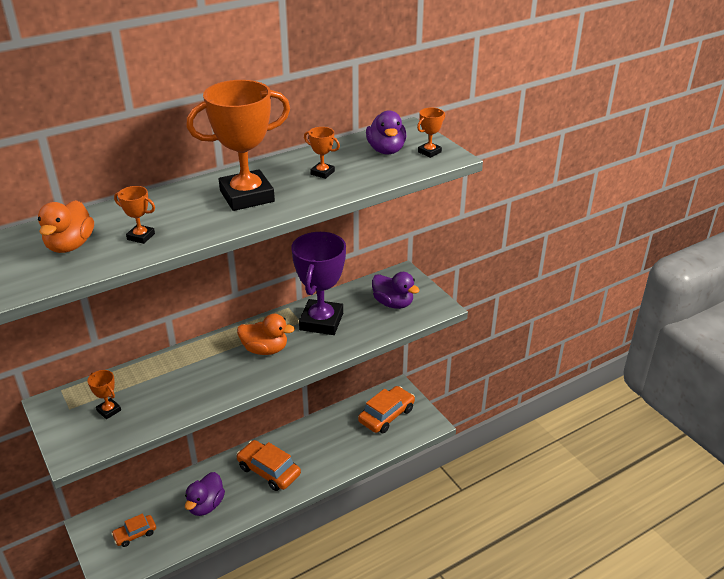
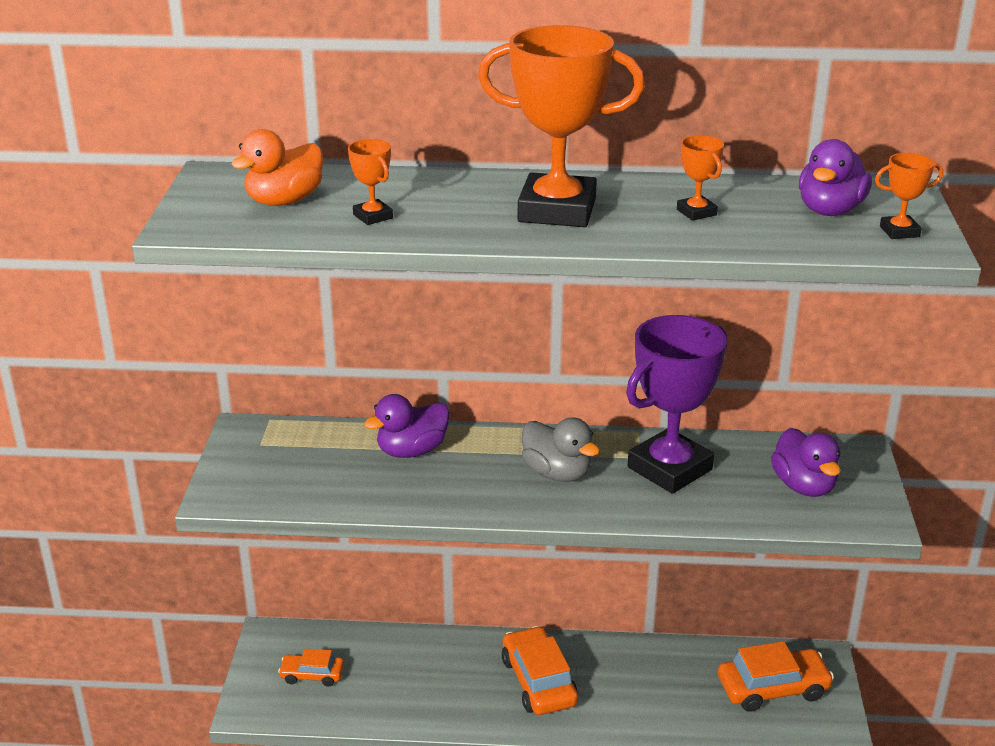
camera: 35 degrees right, 5 degrees down
(109, 410) = (301, 465): orange trophy -> none
(206, 505) = (423, 684): purple duck -> purple duck (412, 451)
(265, 349) = (557, 473): orange duck -> grey duck

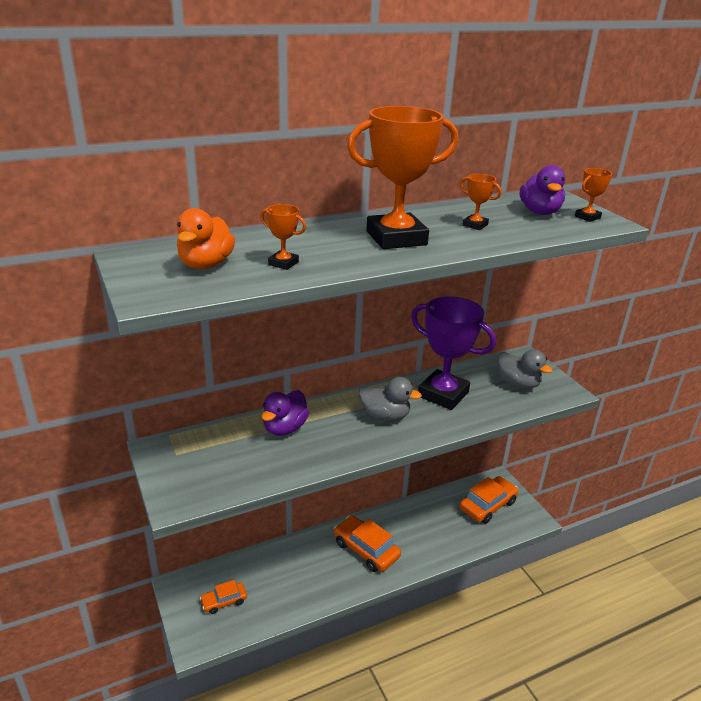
camera: 30 degrees left, 0 degrees up
(669, 468) = (443, 394): purple trophy -> purple trophy turned 75 degrees counterclockwise
(804, 486) = (518, 384): purple duck -> grey duck

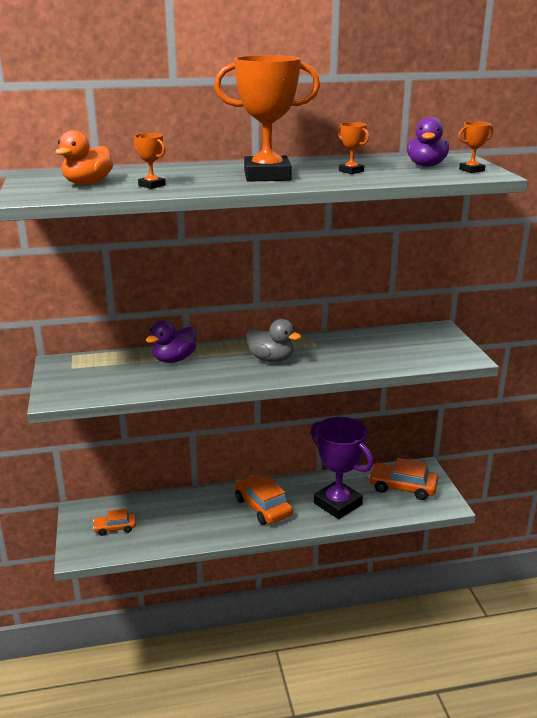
camera: 15 degrees right, 5 degrees down
(443, 394) = (337, 349): purple trophy -> purple trophy (337, 504)
(487, 505) = (402, 487): orange car -> orange car turned 135 degrees counterclockwise
(518, 384) = (418, 347): grey duck -> none

